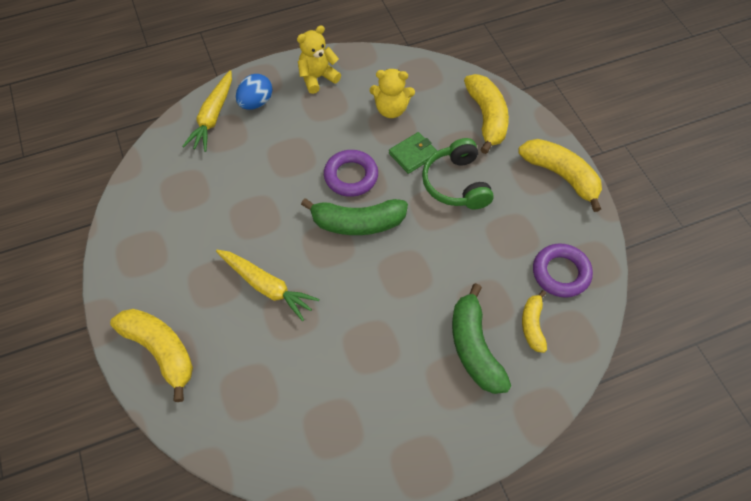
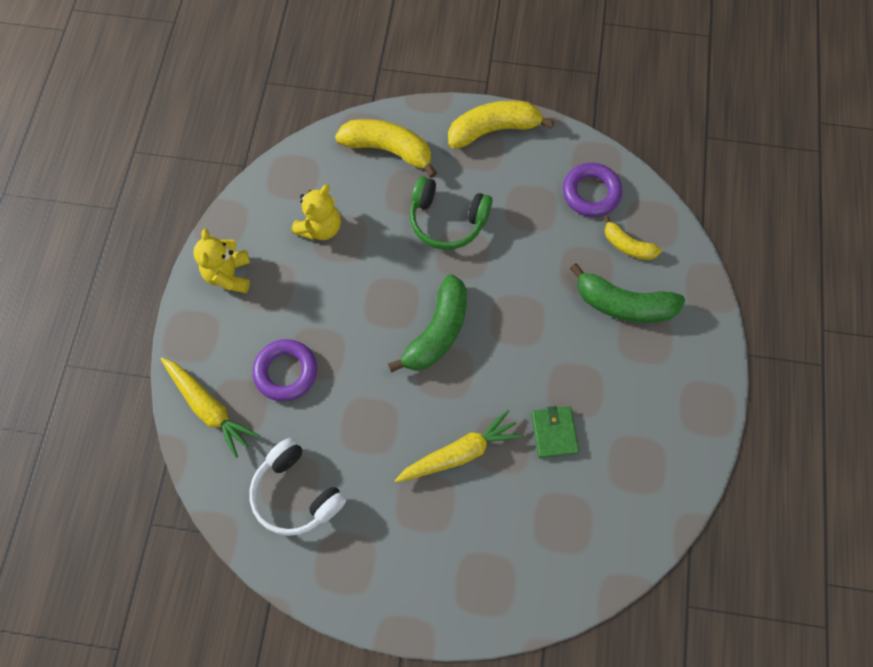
camera: 60 degrees left, 10 degrees up
(160, 351) = (475, 590): yellow banana -> none
(178, 198) = (296, 493): none -> white headphones
(256, 103) = (220, 354): blue egg -> none
(351, 176) = (378, 309): purple ring -> purple ring (286, 372)
(413, 154) = (389, 238): green wallet -> green wallet (554, 432)

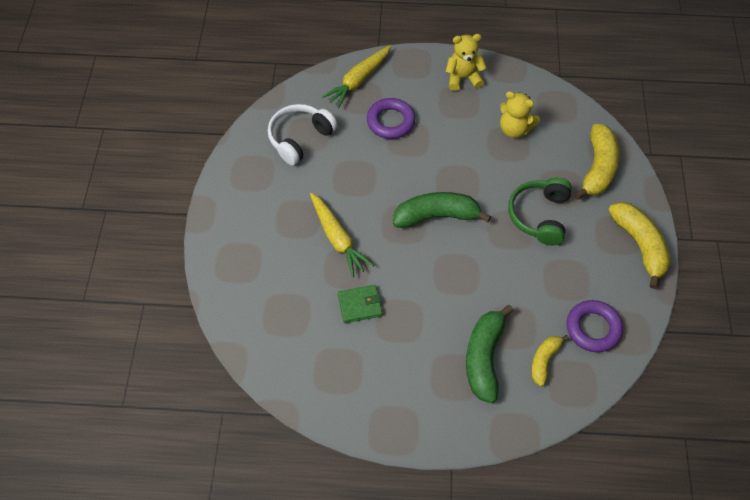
camera: 85 degrees right, 10 degrees down
(437, 332) = (436, 216): green banana -> green banana turned 150 degrees clockwise

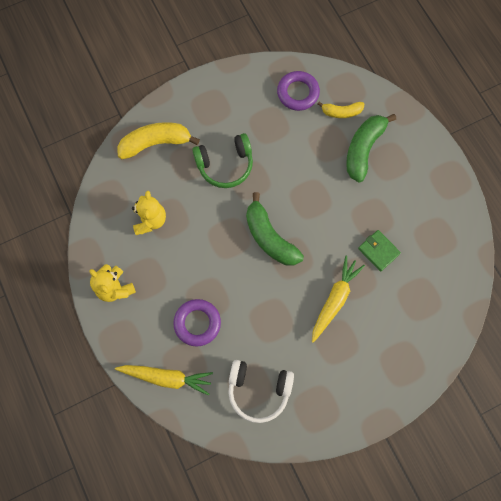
camera: 120 degrees left, 15 degrees up
(484, 358) = (363, 149): green banana -> green banana turned 135 degrees clockwise
(639, 245) = (211, 89): yellow banana -> none

